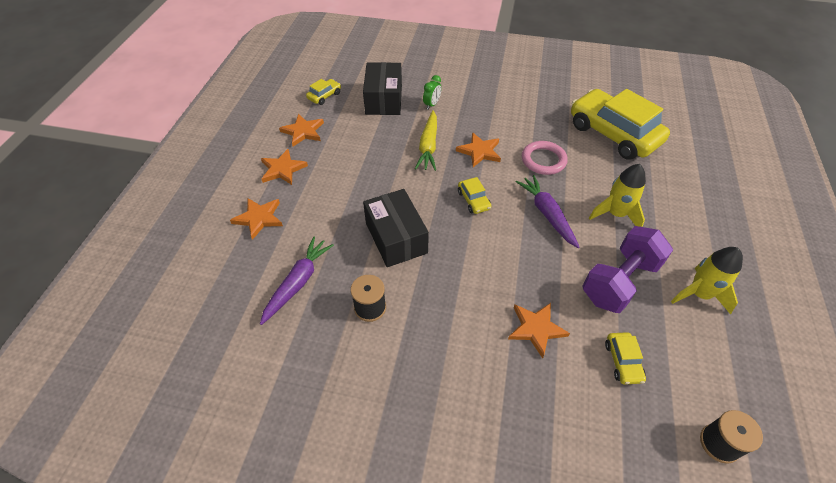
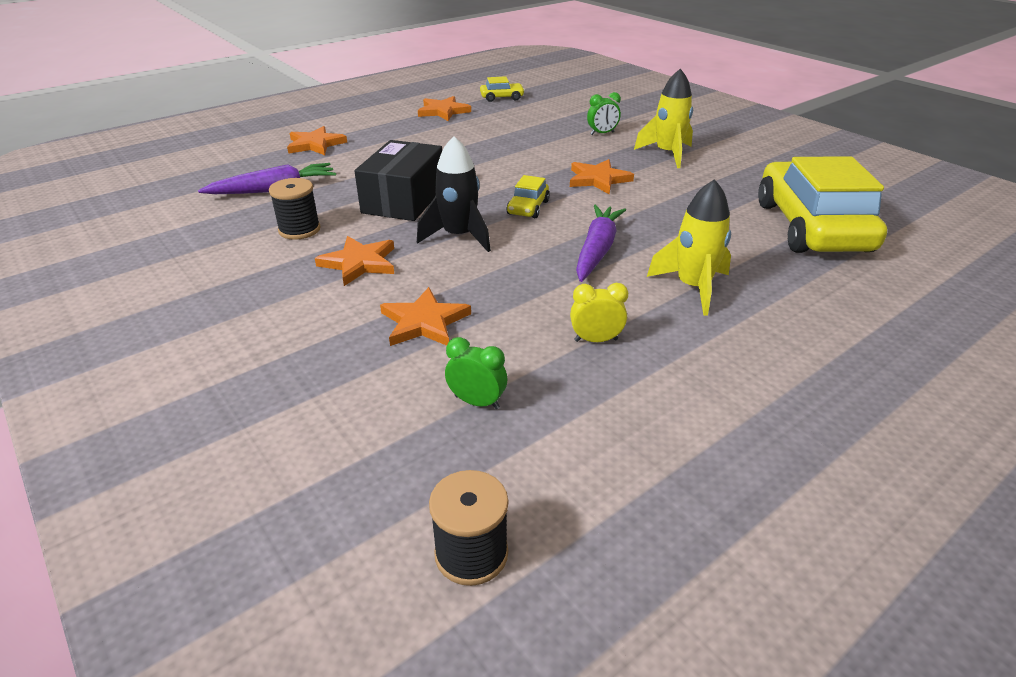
camera: 40 degrees right, 15 degrees down
(282, 169) = (385, 125): orange star -> orange star (359, 263)
(384, 99) = (556, 116): black box -> none
(428, 146) = (547, 157): yellow carrot -> none
(468, 250) = (459, 236): none -> black rocket
(543, 160) = (668, 212): pink ring -> none
(619, 281) = (596, 340): purple dumbbell -> yellow clock
(622, 361) = (477, 402): yellow car -> green clock
(699, 294) = (698, 409): yellow rocket -> yellow rocket (667, 154)

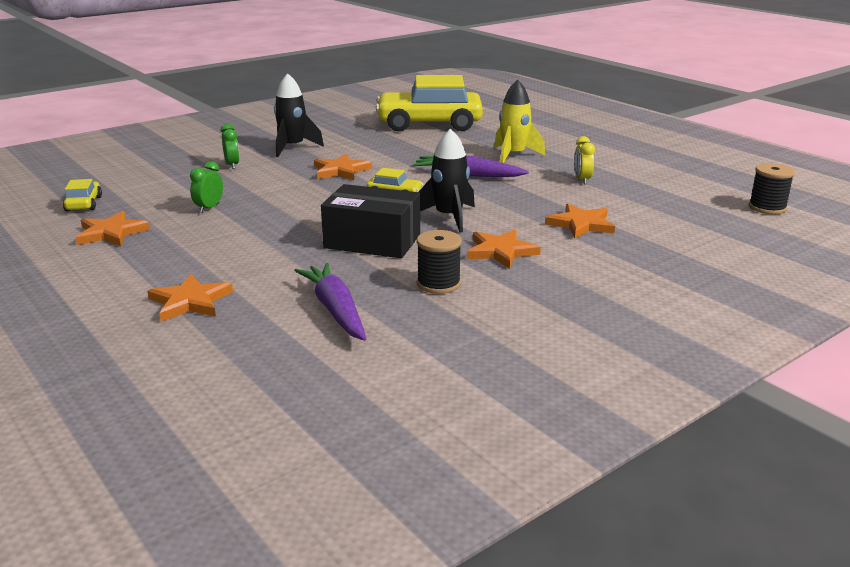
camera: 90 degrees left, 10 degrees down
(477, 402) = (658, 208): green clock -> green clock (209, 208)
(667, 154) = (293, 147): yellow rocket -> black rocket

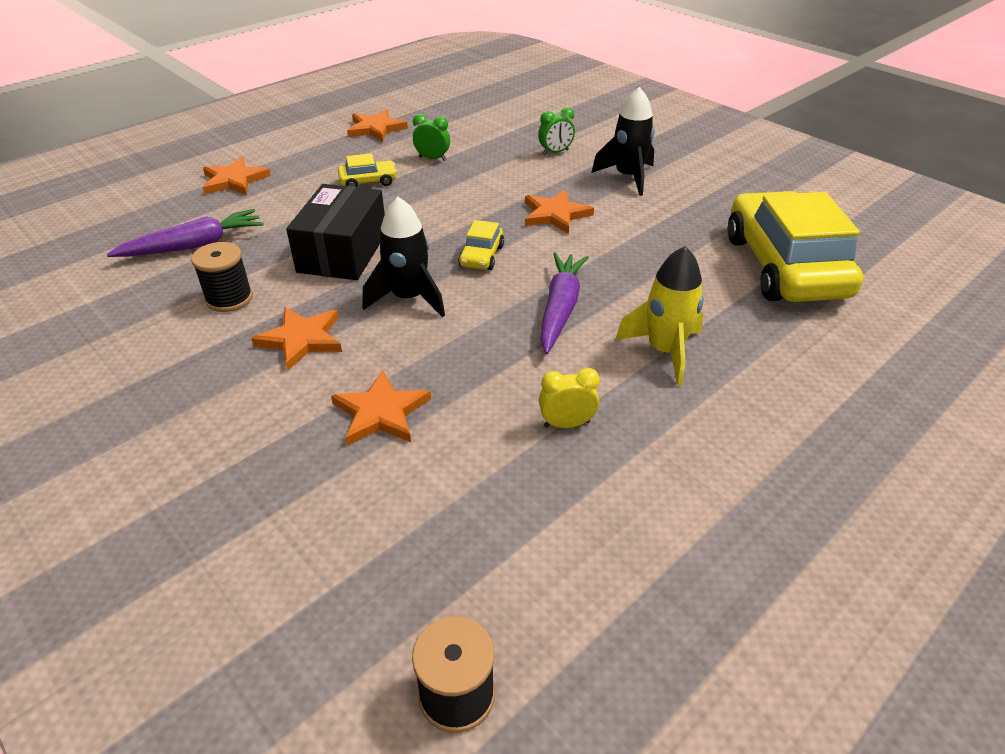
camera: 85 degrees right, 15 degrees up
(84, 204) = (440, 107): yellow car -> yellow car (368, 181)

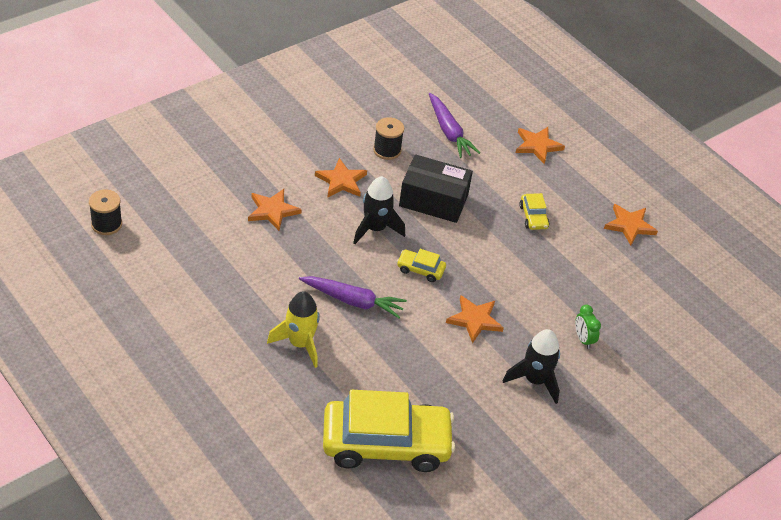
camera: 90 degrees right, 5 degrees up
(432, 159) = (572, 257): green clock -> none
(566, 424) = (246, 284): yellow clock -> none

